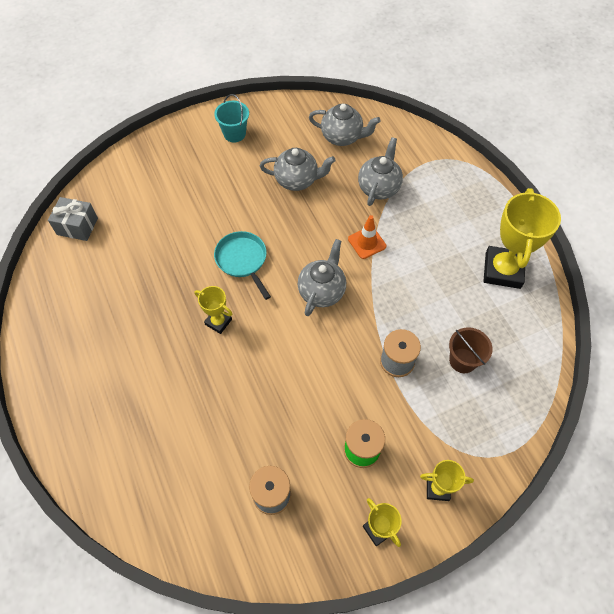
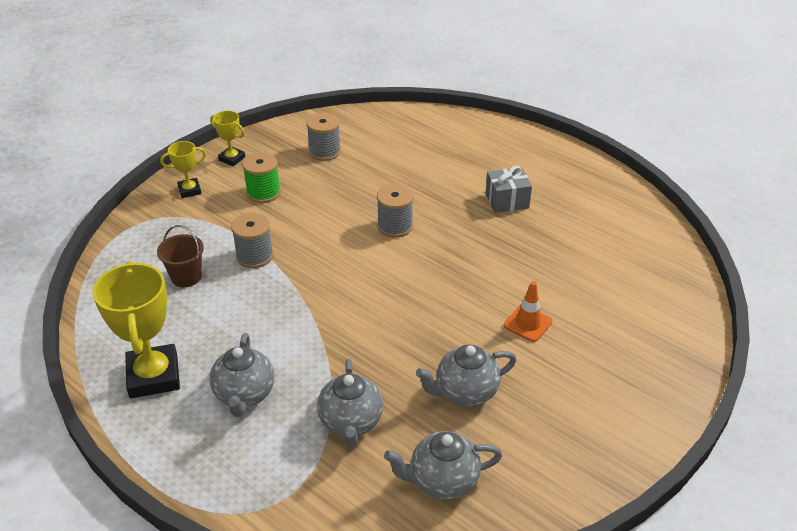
camera: 155 degrees right, 20 degrees down
(77, 226) = (664, 257): grey gift -> grey gift (507, 201)
(218, 322) = (448, 231): yellow trophy -> none
(234, 134) = (597, 425): turquoise bucket -> none
(242, 260) = (465, 285): turquoise pan -> none
(260, 347) = (395, 226): none -> grey spool
(322, 291) = (361, 286): grey teapot -> grey teapot (244, 395)
(367, 242) = (335, 350): orange traffic cone -> orange traffic cone (528, 323)

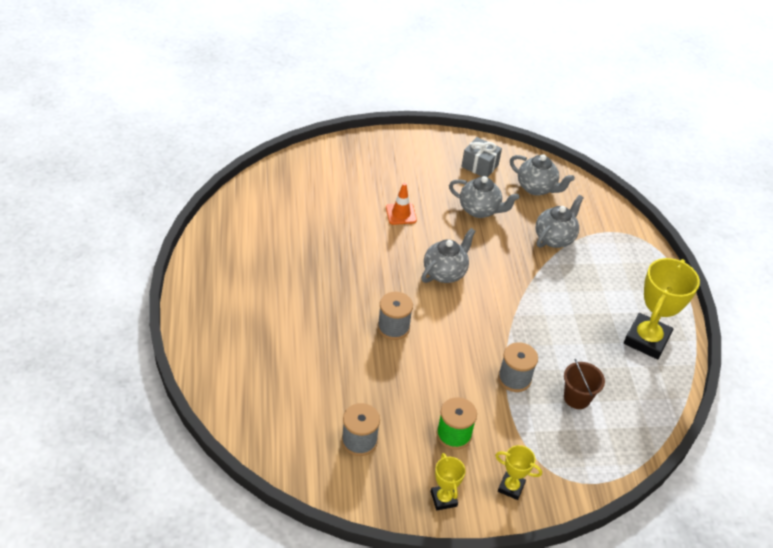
camera: 140 degrees left, 5 degrees up
(244, 395) = (600, 291): grey teapot -> grey teapot (445, 273)
(507, 201) = (294, 287): grey gift -> grey gift (480, 166)

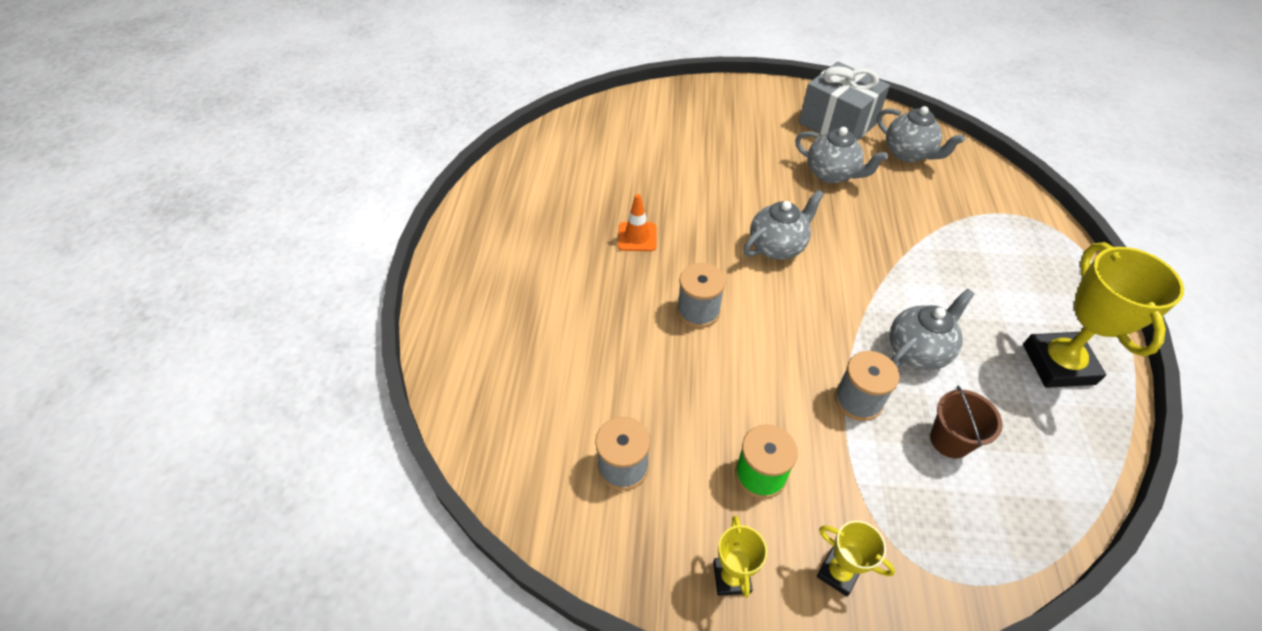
camera: 15 degrees right, 5 degrees up
(401, 214) = (730, 171): orange traffic cone -> orange traffic cone (637, 237)
(480, 166) = (837, 123): grey gift -> grey gift, size x1.65
(554, 238) = (928, 216): grey teapot -> grey teapot (917, 351)
(646, 339) = (1058, 364): yellow trophy -> yellow trophy turned 45 degrees counterclockwise

